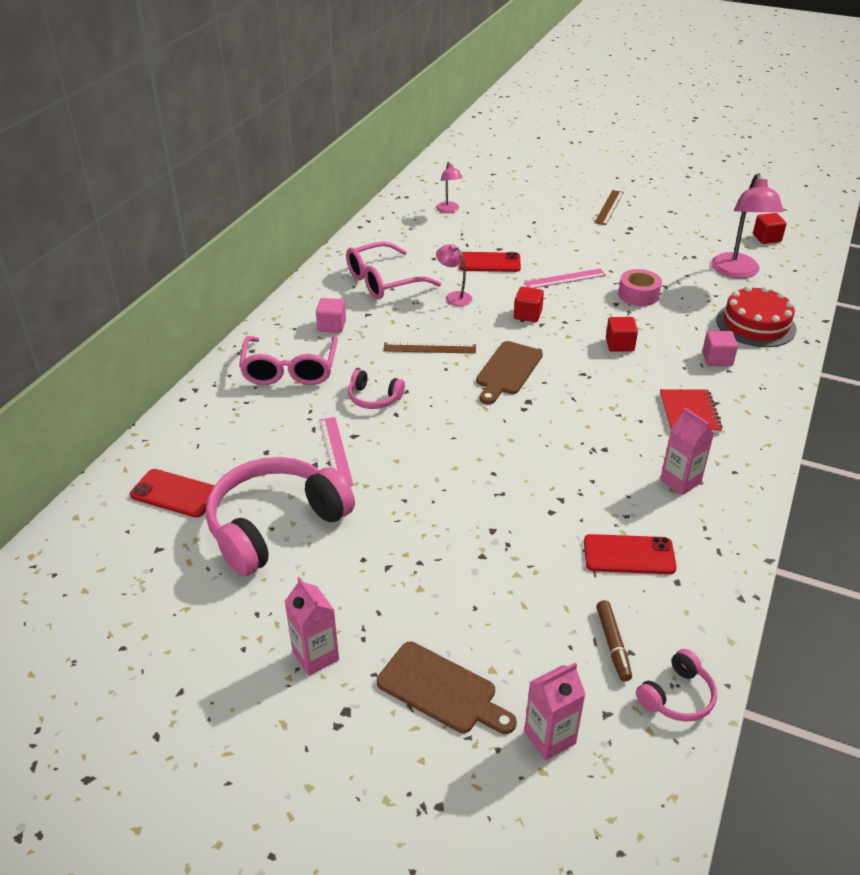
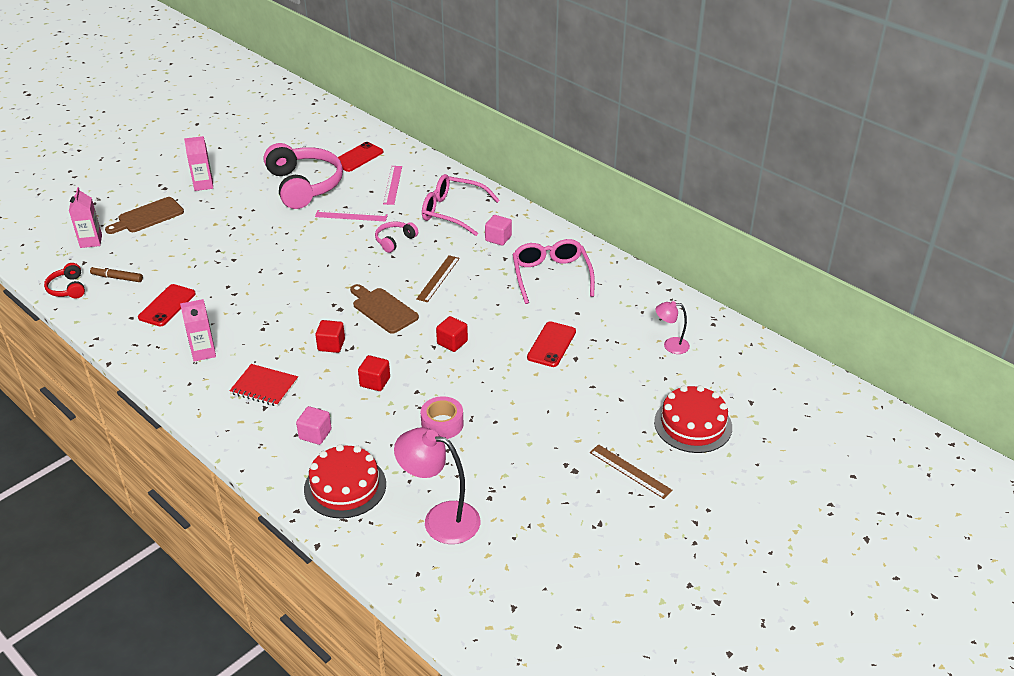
camera: 110 degrees right, 0 degrees up
(454, 297) = (504, 308): pink lamp -> none
(537, 191) = (693, 424): none -> red cake
(565, 279) = (497, 384): pink ruler -> pink ruler (392, 185)
(677, 696) = (68, 288): pink headphones -> red headphones
(766, 238) = (496, 584): red cube -> red cube (331, 345)

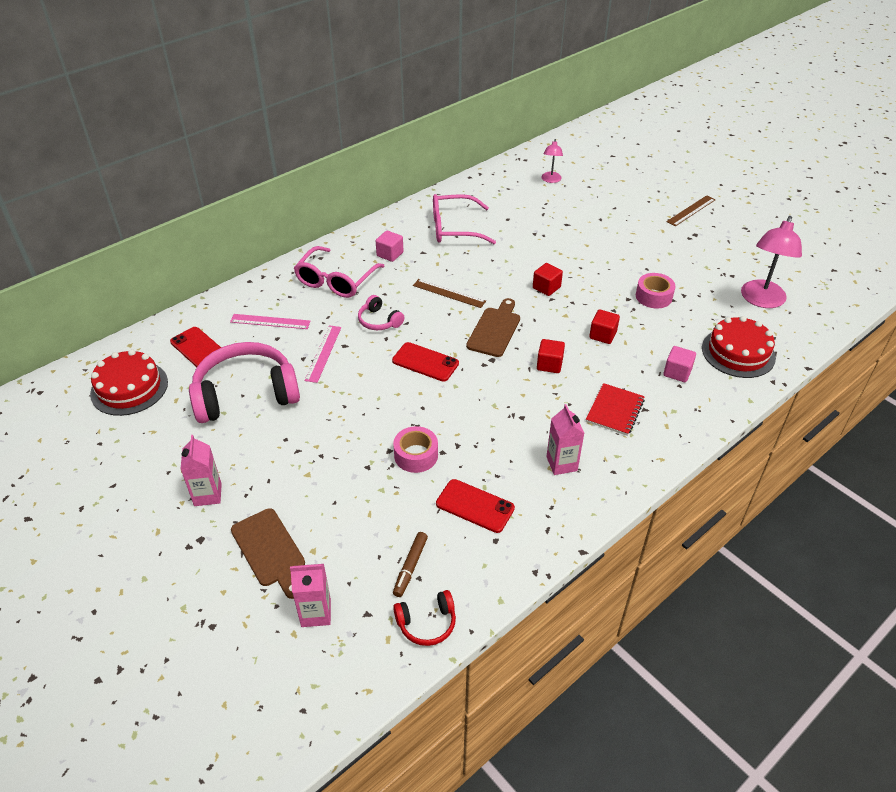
camera: 85 degrees left, 5 degrees up
(226, 273) = (416, 455): none -> pink tape
(383, 309) = (495, 330): brown cutting board -> brown cutting board turned 150 degrees clockwise
(551, 344) = (549, 234): red phone -> red phone (425, 362)
(693, 424) = (638, 180): red cake -> red cake (129, 388)

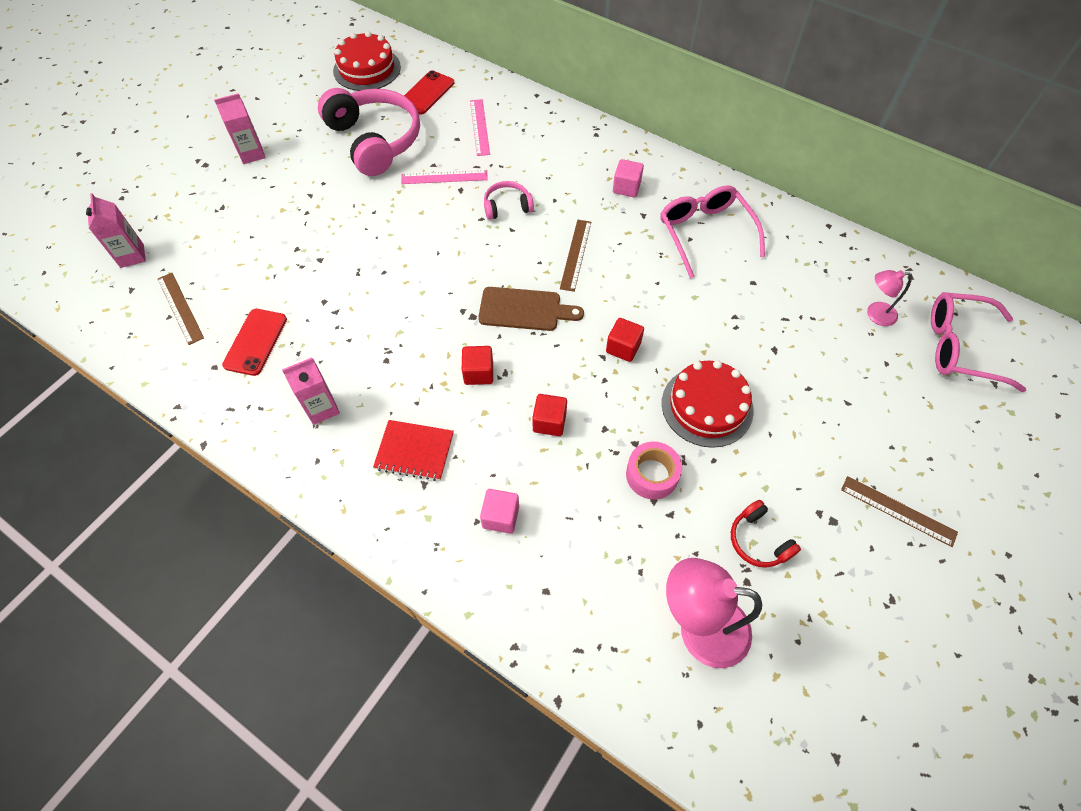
camera: 75 degrees right, 15 degrees up
(270, 550) = (195, 209): brown cutting board -> none
(336, 280) = (562, 156): pink glasses -> pink glasses (961, 347)
(379, 321) = (507, 206): pink headphones -> pink headphones turned 45 degrees clockwise
(410, 567) = (180, 308): brown marker -> brown ruler
(416, 455) = (316, 281): pink tape -> none
(425, 362) = (452, 259): red phone -> none
(427, 623) = (120, 333): red headphones -> red headphones (758, 540)
(738, 352) = (564, 595): red cake -> red cake (707, 406)

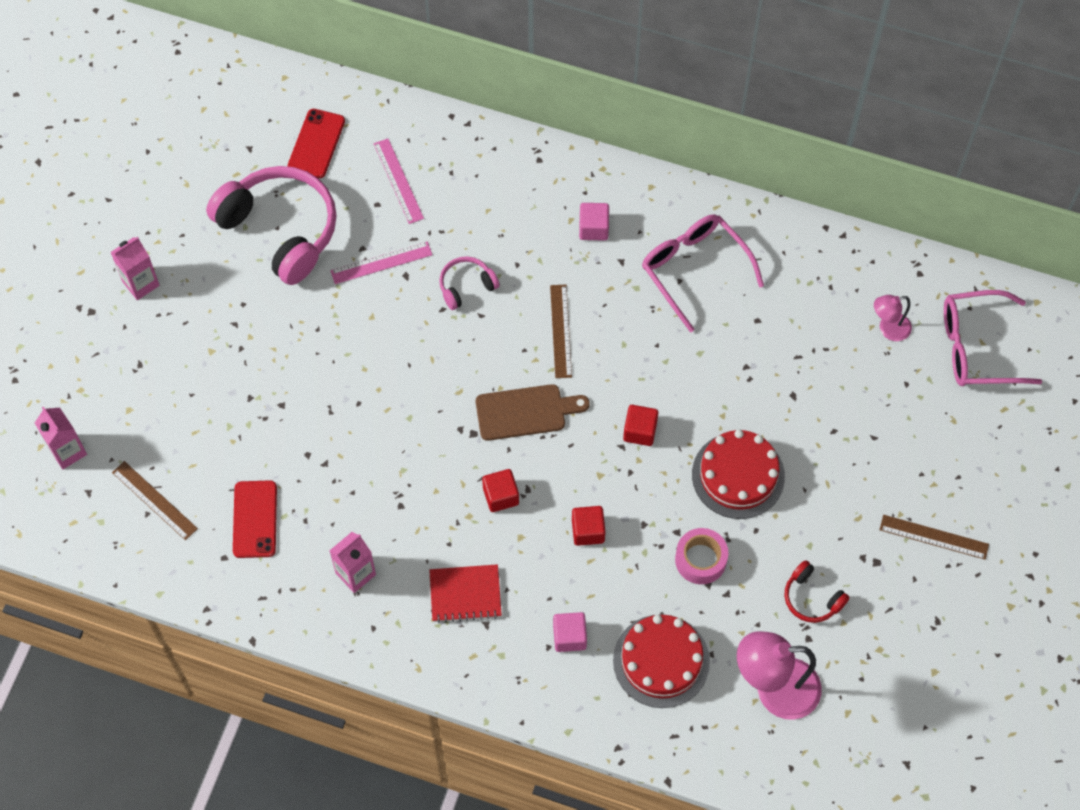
camera: 15 degrees left, 5 degrees up
(367, 69) = (227, 122): red cake -> red cake (661, 661)

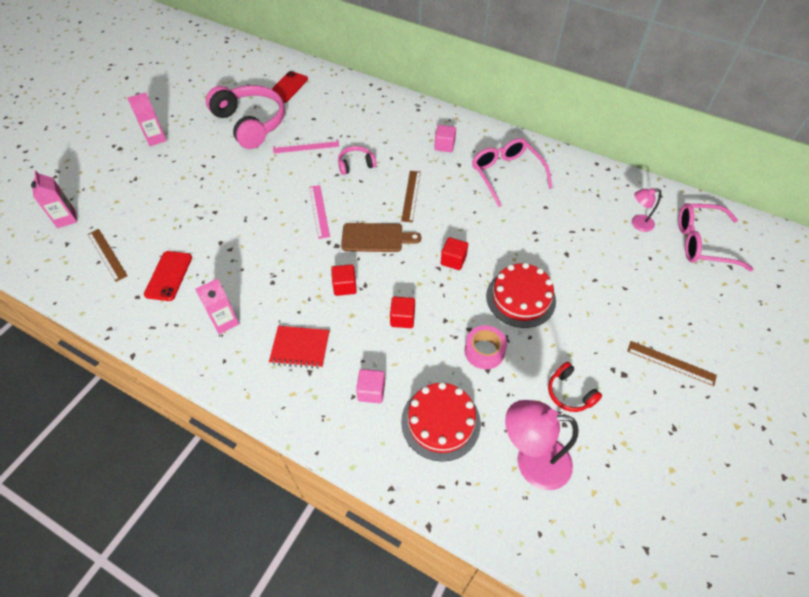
camera: 10 degrees right, 10 degrees down
(398, 181) = (330, 109): pink ruler -> pink ruler (319, 211)

